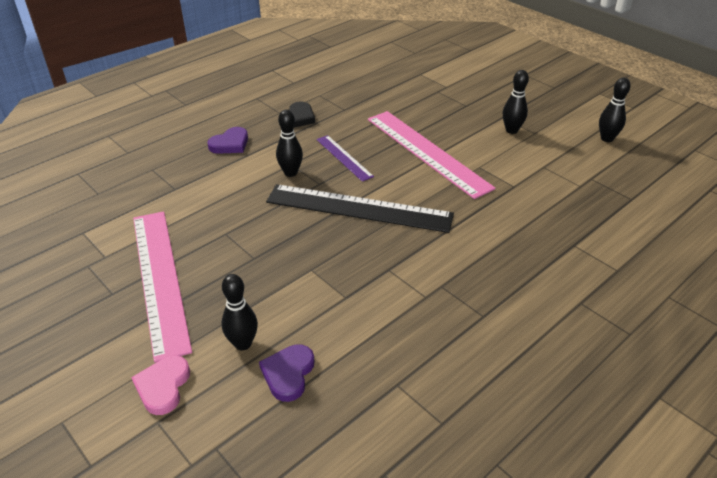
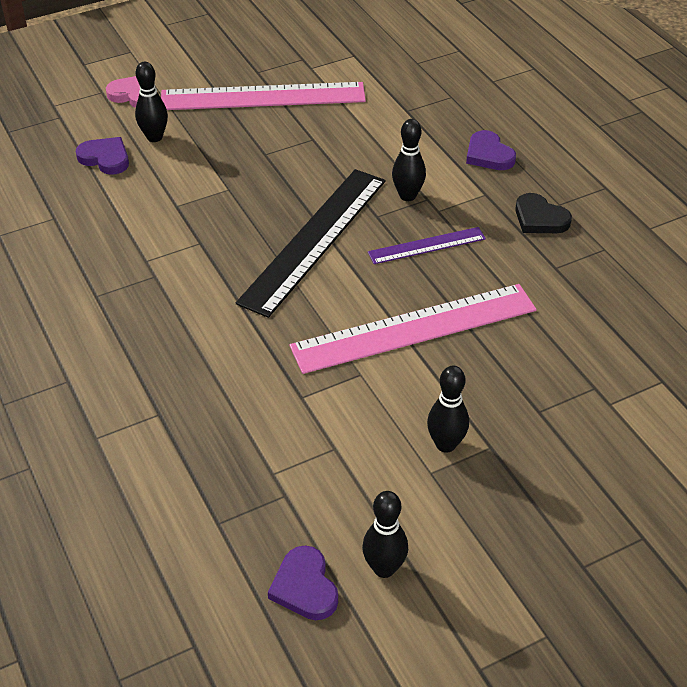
camera: 105 degrees right, 5 degrees up
(641, 161) = (305, 587): none -> purple heart

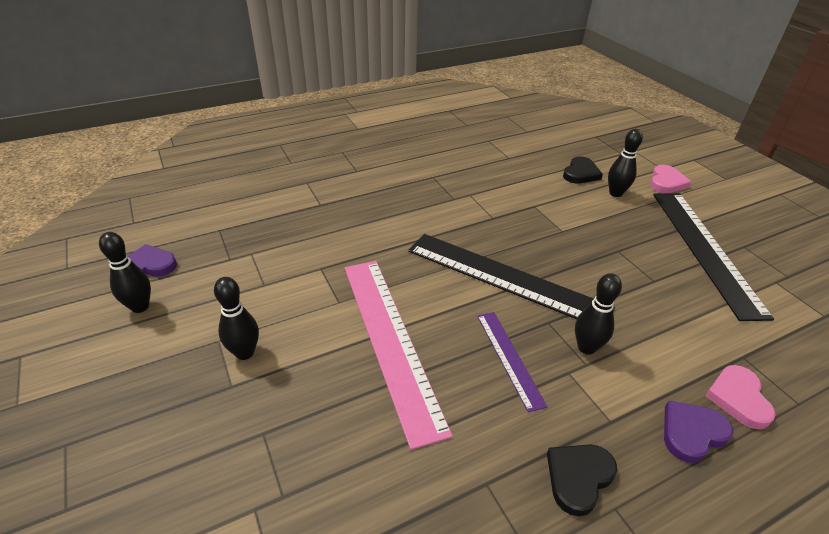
camera: 90 degrees right, 5 degrees down
(105, 158) = (580, 173): purple heart -> black heart
(263, 97) = (704, 249): pink ruler -> black ruler
(451, 124) = (738, 398): none -> pink heart

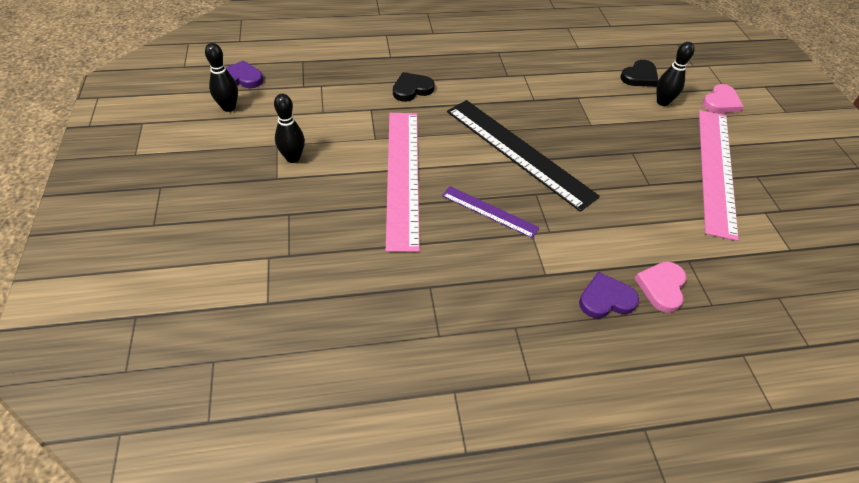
camera: 15 degrees right, 10 degrees up
(509, 358) = (489, 211): purple ruler -> purple ruler turned 60 degrees counterclockwise
(578, 477) = (499, 302): black heart -> black heart (412, 89)
(586, 347) = (557, 220): black bowling pin -> none
(704, 249) = (716, 169): black ruler -> pink ruler

